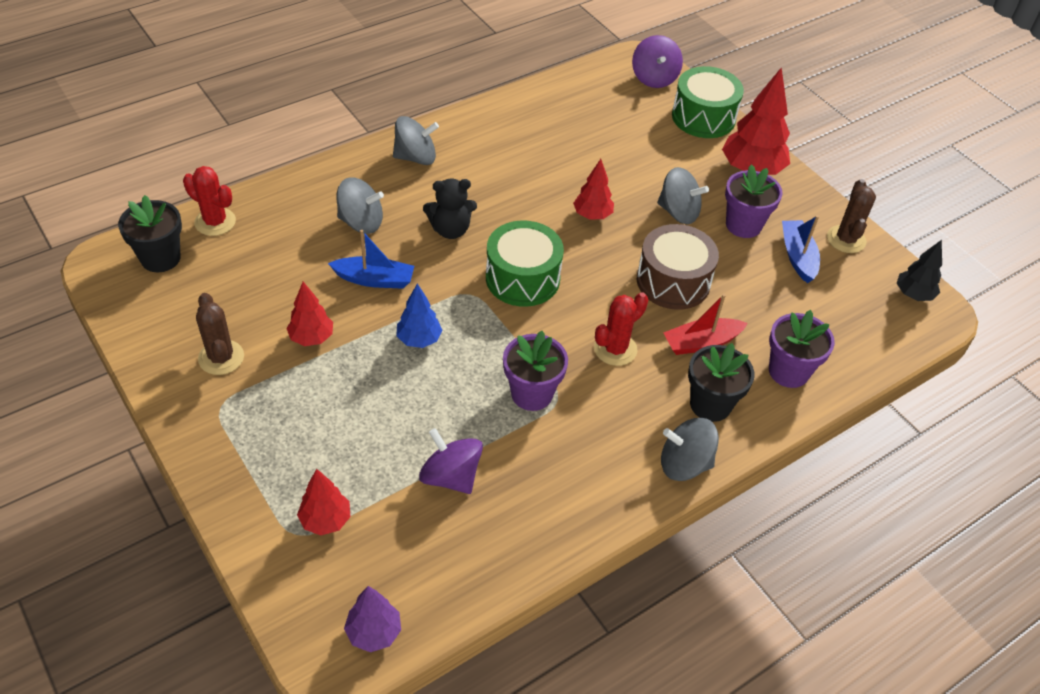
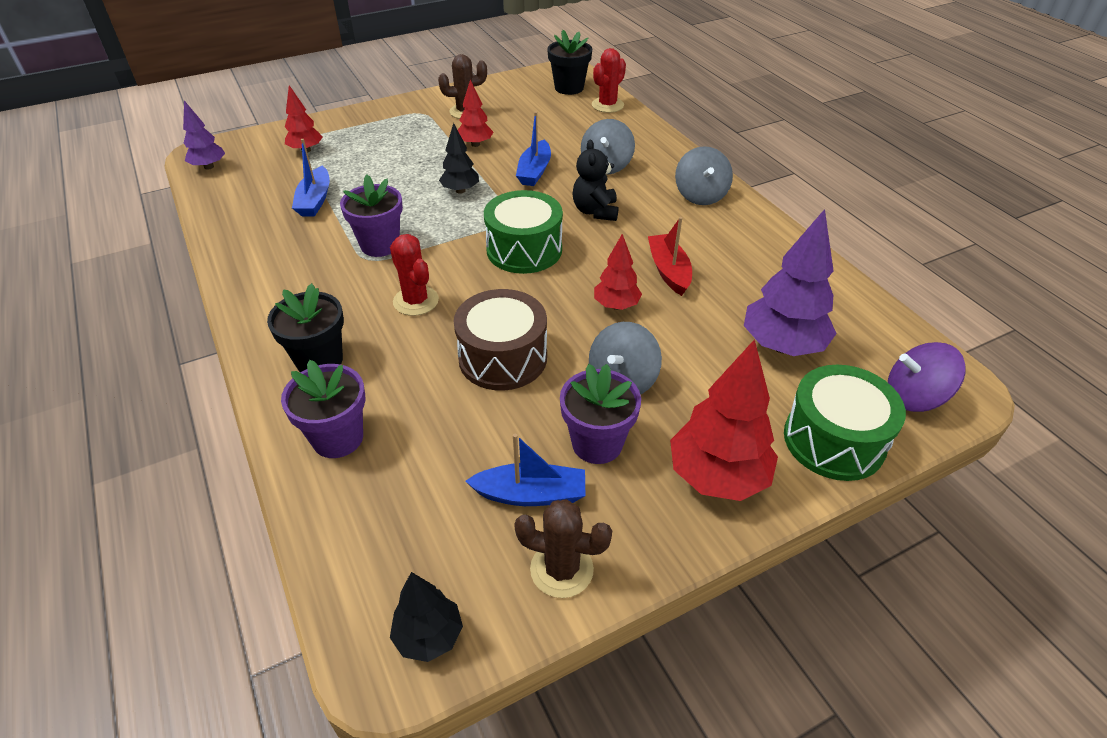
camera: 100 degrees right, 5 degrees down
(419, 339) = (460, 190): blue tree -> black tree
(451, 476) = (315, 200): purple spinning top -> blue boat
(619, 129) = (782, 346): none -> purple tree
(684, 464) = (258, 330): grey spinning top -> none
(701, 343) = (405, 367): red boat -> red boat (669, 271)

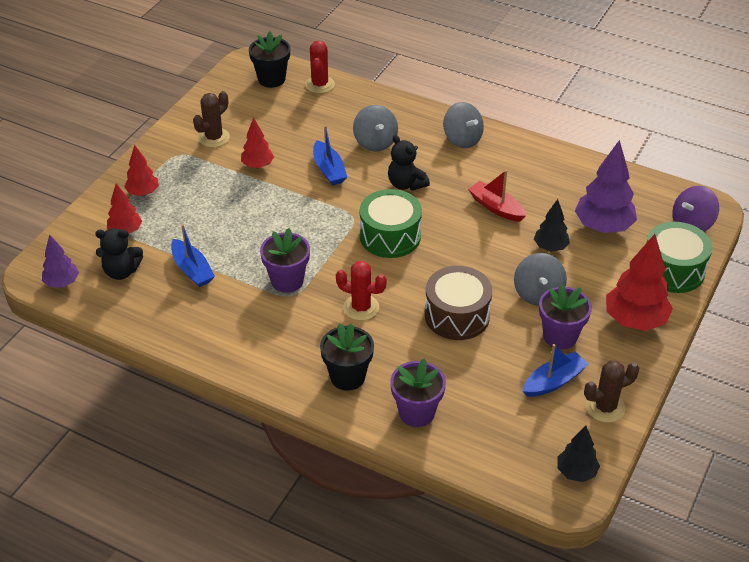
camera: 35 degrees left, 0 degrees up
(261, 177) = (121, 271): none -> black teddy bear
(460, 190) = (293, 211): black tree -> black tree (550, 247)
(616, 305) = (488, 247): red tree -> red tree (143, 193)

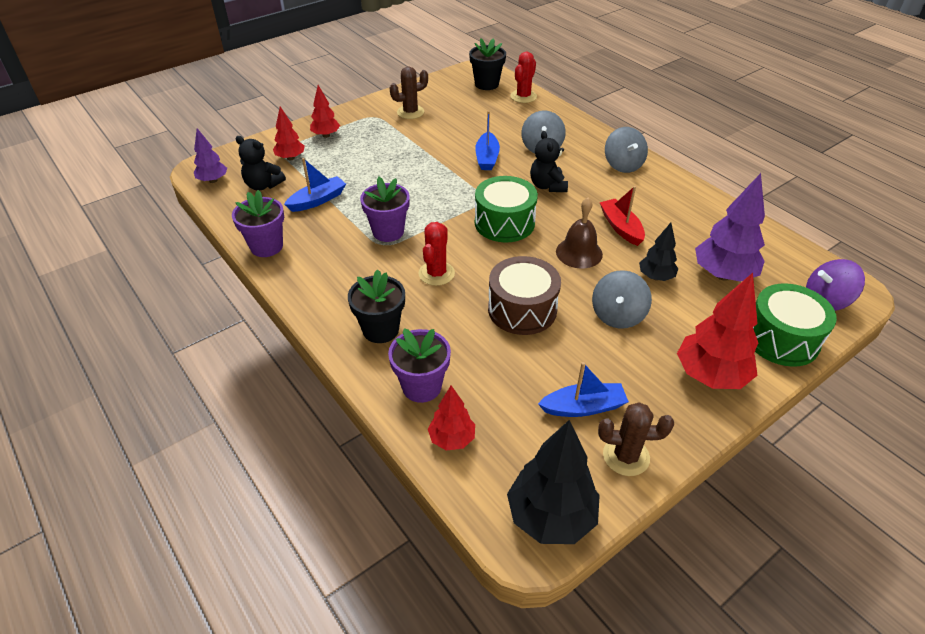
camera: 25 degrees right, 0 degrees up
(192, 270) = (318, 200): blue boat -> blue boat turned 120 degrees counterclockwise
(257, 165) = (430, 139): red tree -> red tree (452, 439)
(361, 307) = (436, 273): red cactus -> red cactus turned 60 degrees clockwise
(474, 245) = (579, 253): none -> brown bell
(560, 336) = (617, 364): purple flower pot -> purple flower pot (266, 246)
(576, 472) = (551, 516): black tree -> black tree, size x1.74

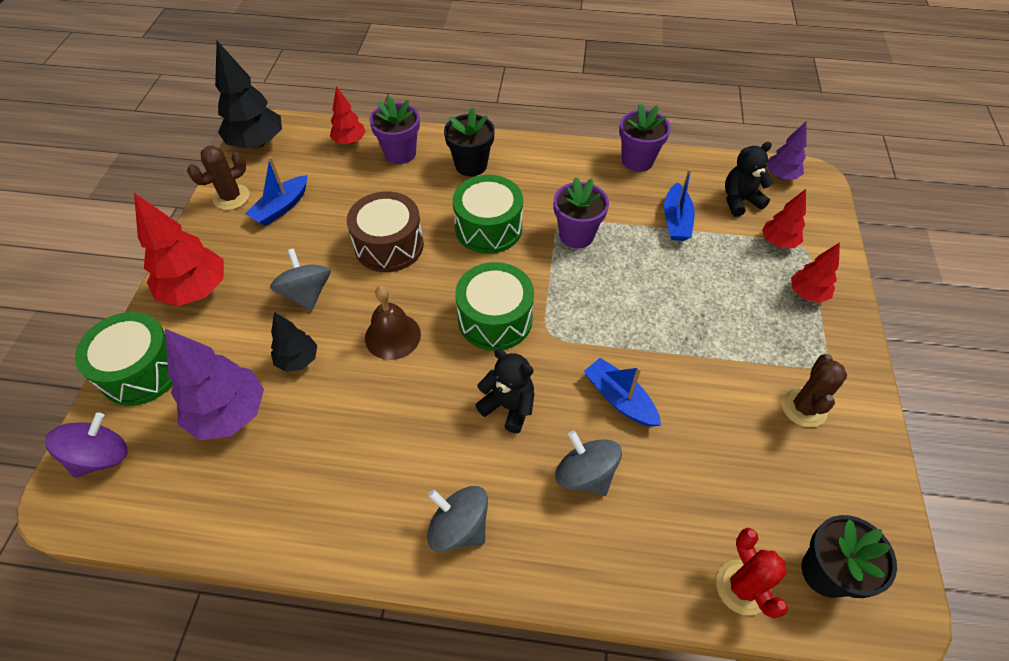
camera: 135 degrees right, 10 degrees up
(436, 273) = (488, 228): red cactus -> green drum
(621, 227) = (378, 403): red boat -> none

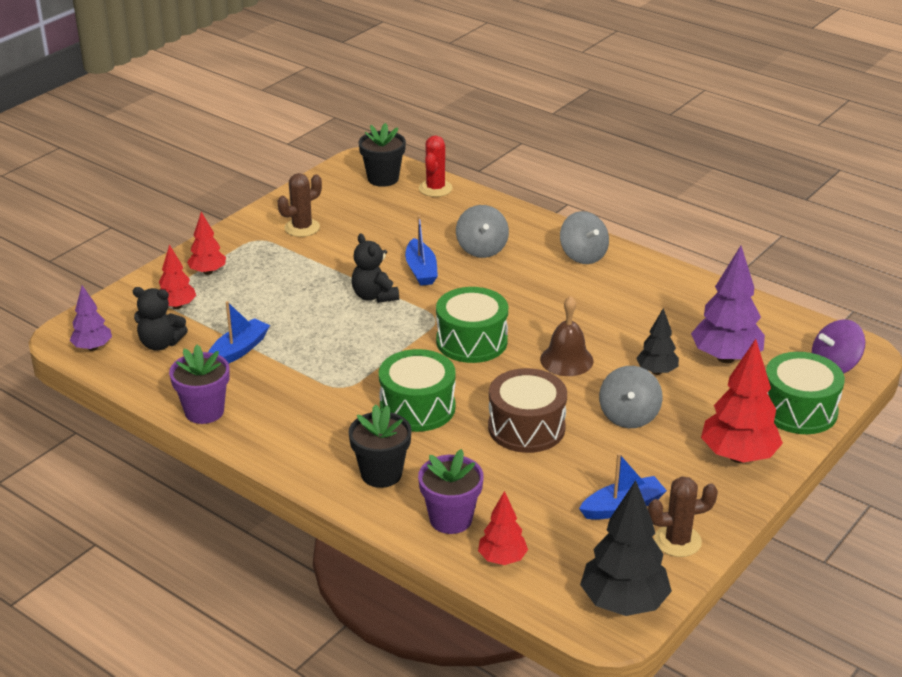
camera: 150 degrees left, 20 degrees down
(508, 406) = (505, 292): black teddy bear -> black teddy bear (374, 296)
(576, 235) = (341, 372): purple flower pot -> none

